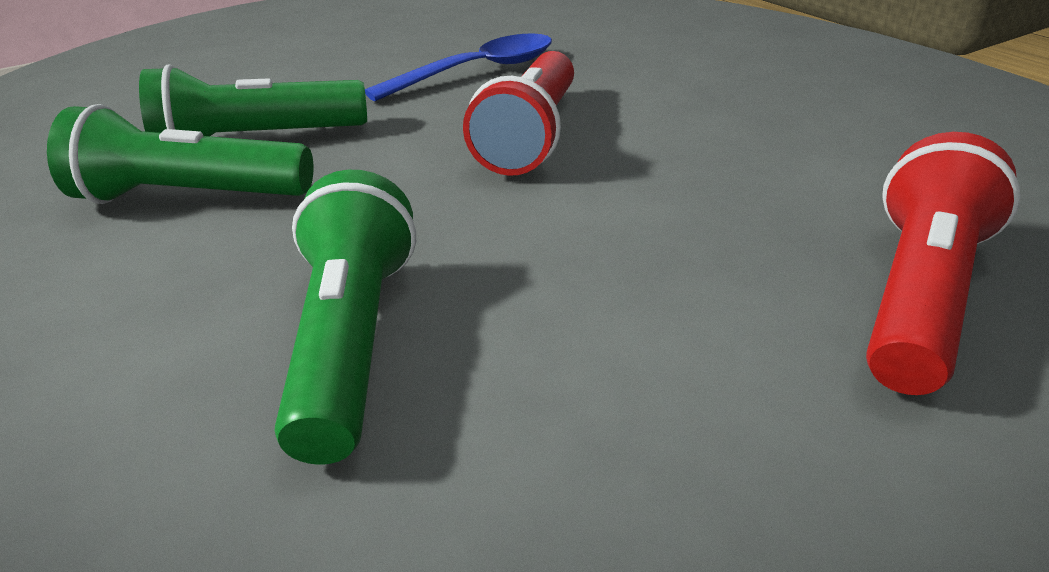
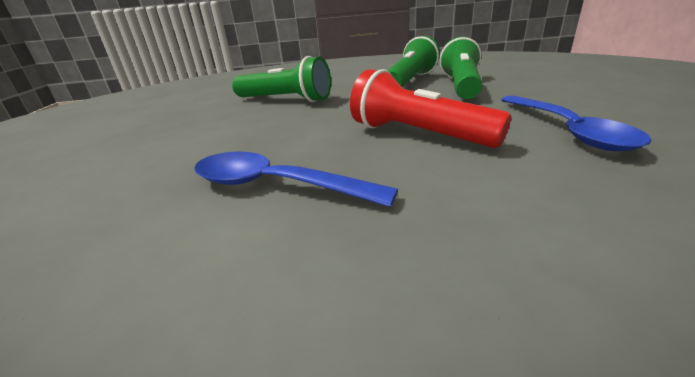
camera: 115 degrees right, 5 degrees down
(750, 184) = (276, 185): none -> blue spoon
(921, 296) = (118, 195): red flashlight -> none

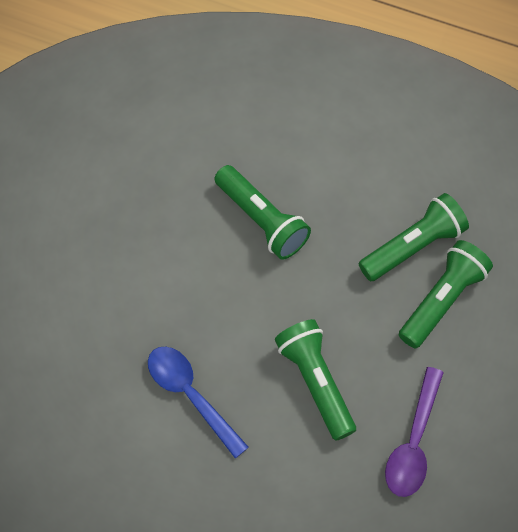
camera: 25 degrees right, 35 degrees up
(418, 134) = (316, 382): red flashlight -> green flashlight
(566, 130) = (413, 442): blue spoon -> purple spoon

